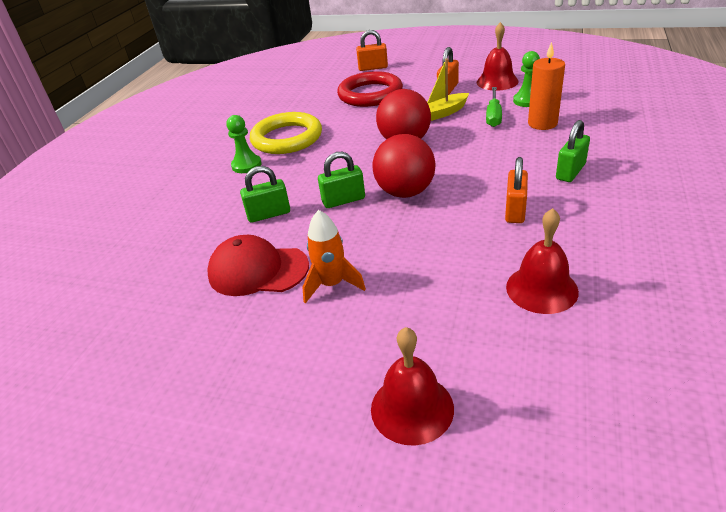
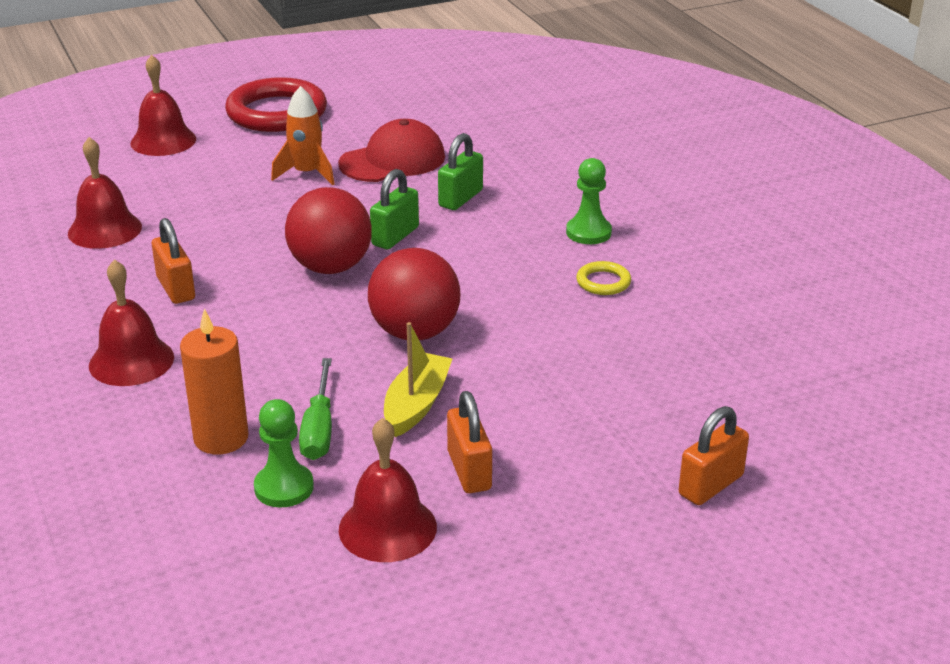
camera: 135 degrees right, 5 degrees down
(287, 138) = (603, 282): yellow ring -> yellow ring, size x0.44
(370, 94) = (604, 408): red ring -> red ring (277, 112)
(493, 116) = (319, 429): green screwdriver -> green screwdriver turned 150 degrees counterclockwise
(570, 171) = (131, 361): green padlock -> red bell

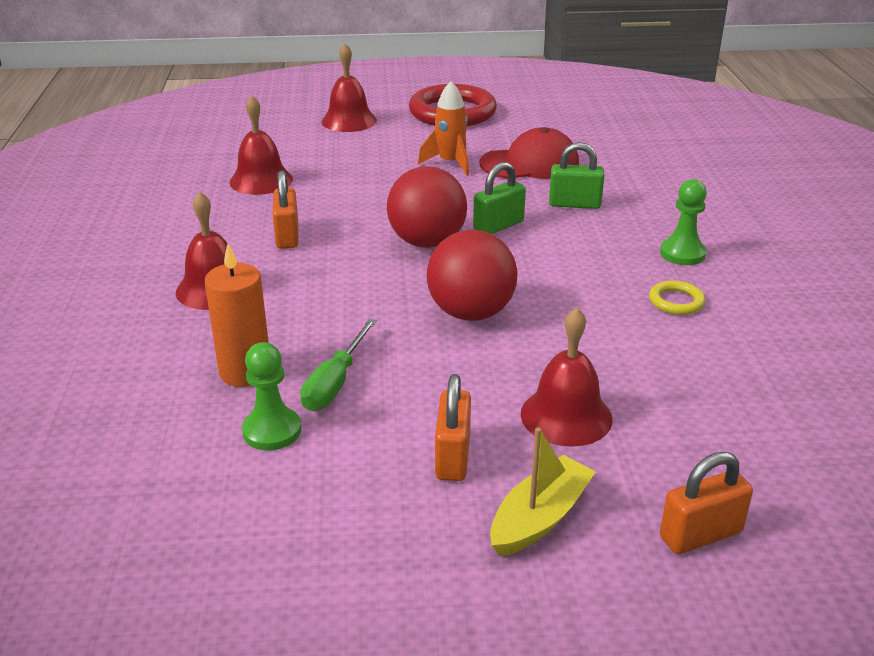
camera: 20 degrees right, 0 degrees up
(387, 528) = (343, 495): red bell -> red bell (566, 416)
(416, 404) = (437, 380): yellow boat -> yellow boat (540, 518)
(460, 198) = (574, 204): green padlock -> green padlock turned 45 degrees clockwise

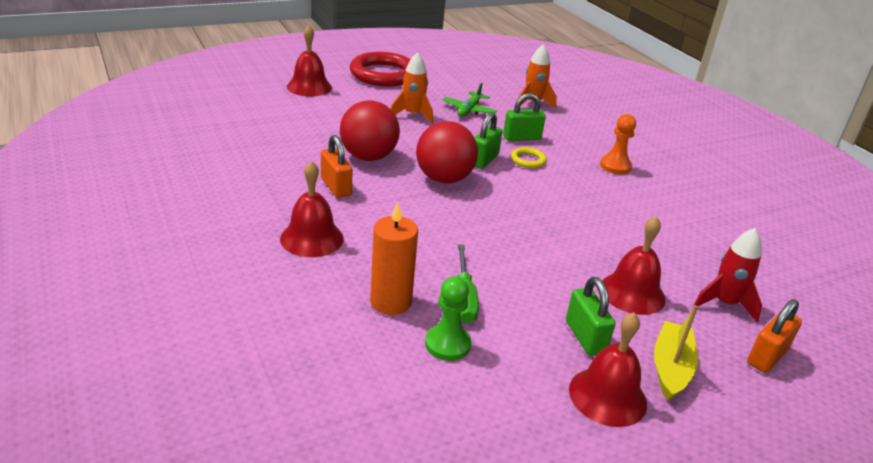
camera: 25 degrees left, 0 degrees up
(261, 180) = (277, 143): red bell -> red bell (607, 396)
(452, 457) = (585, 337): orange padlock -> green padlock
(471, 313) = (515, 229): red ball -> red ball (368, 157)
(530, 164) = (469, 110): red cap -> green plane
(628, 162) = (533, 103): none -> orange rocket
(676, 301) = (636, 200): yellow ring -> yellow ring (528, 160)
(682, 254) = (615, 166): green pawn -> orange pawn
(695, 453) = (724, 303): none -> red rocket

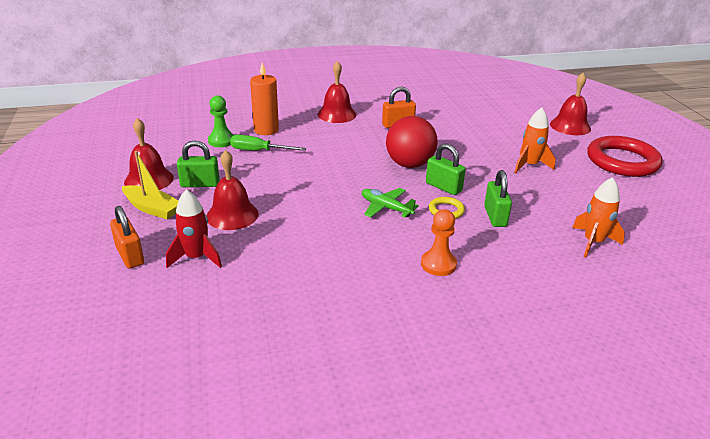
camera: 105 degrees right, 0 degrees up
(368, 157) = (443, 139): red ball -> none
(469, 110) = (553, 196): green plane -> green plane (386, 208)

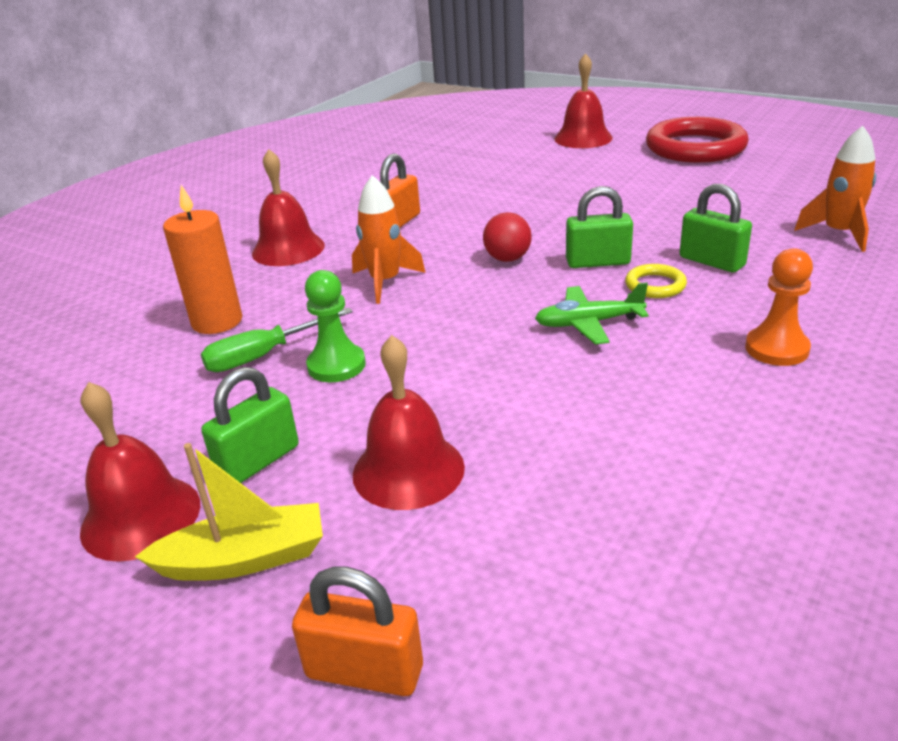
camera: 40 degrees left, 0 degrees up
(196, 258) = (485, 577): red rocket -> none
(221, 141) = (167, 376): green pawn -> green pawn (336, 365)
(409, 164) = (507, 259): red ball -> red ball, size x0.55
(529, 165) = (629, 193): orange rocket -> orange rocket (385, 282)

